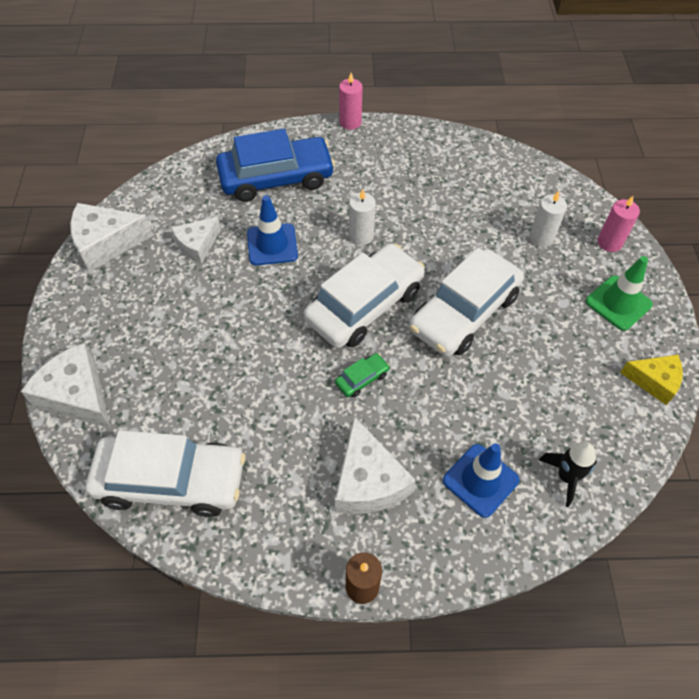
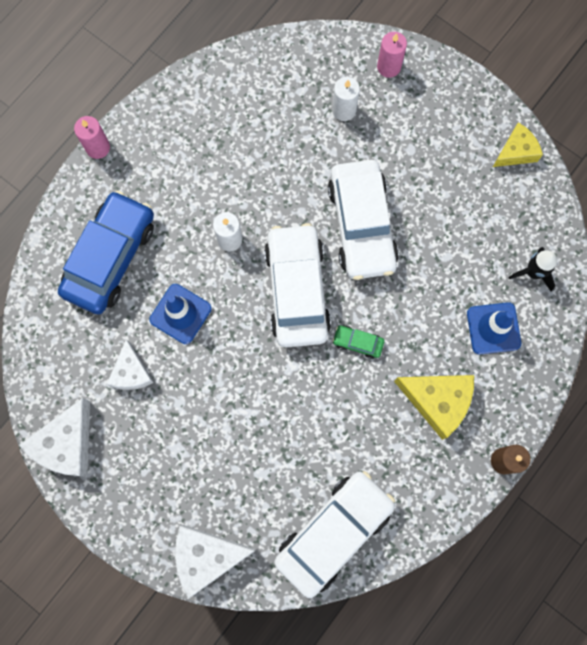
camera: 50 degrees left, 20 degrees up
(362, 379) = (358, 342): green car -> green car turned 75 degrees counterclockwise
(368, 481) = (437, 401): white cheese -> yellow cheese
(618, 303) = (441, 113): green traffic cone -> none

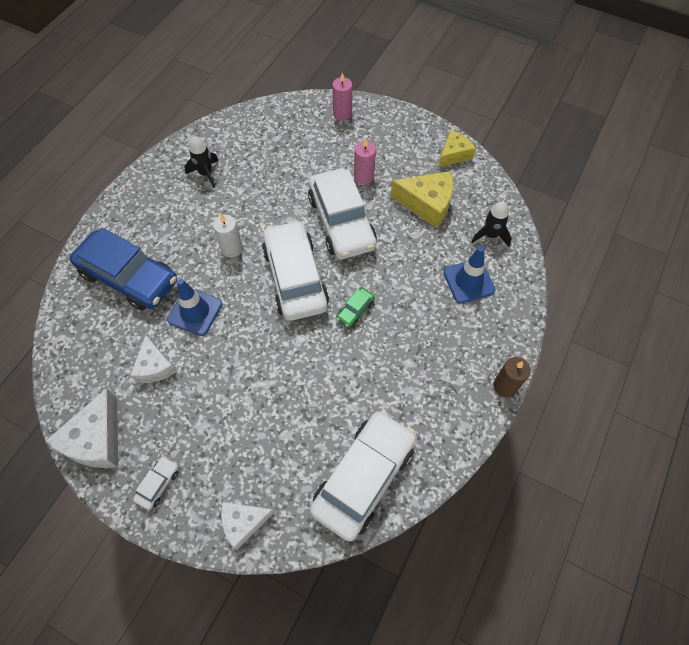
camera: 10 degrees left, 15 degrees down
(98, 147) = (112, 198): pink candle -> pink candle (364, 176)
(110, 257) = (129, 277): blue car -> blue car turned 105 degrees clockwise
(126, 502) = (158, 484): none -> white car
(207, 556) = (243, 523): white cheese -> white cheese, size x0.65
(210, 130) = (206, 173): none -> black rocket
(344, 110) = (312, 146): white candle -> none
(358, 342) = (355, 310): green car -> green car turned 60 degrees counterclockwise
(437, 401) = (435, 346): yellow cheese -> yellow cheese (427, 204)

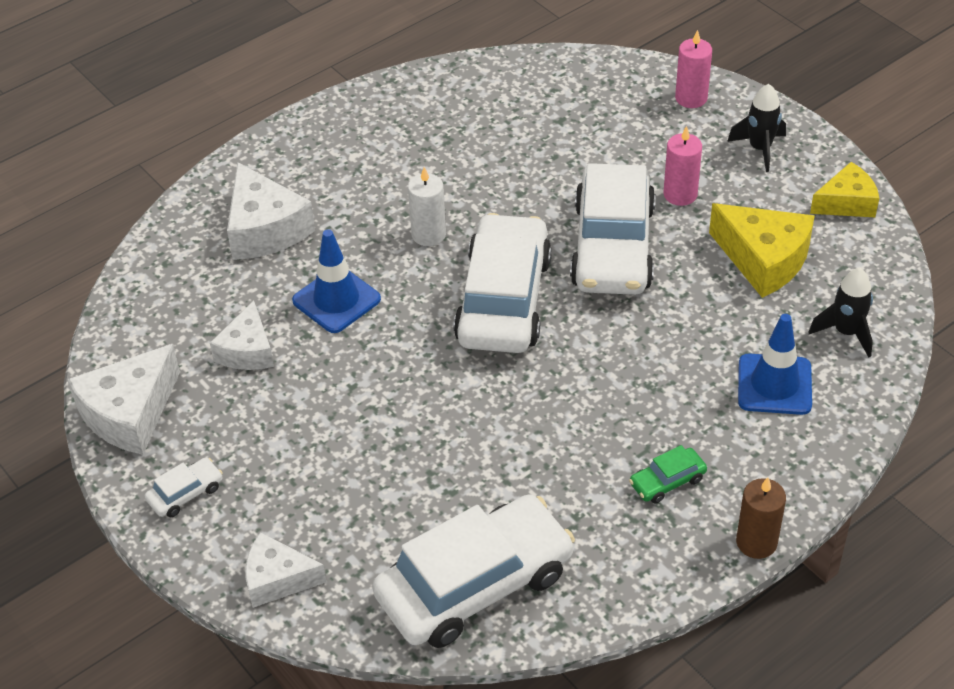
camera: 25 degrees right, 15 degrees down
(129, 277) = (265, 229): blue car -> white cheese
(206, 173) = (438, 125): black rocket -> black rocket (759, 149)
(355, 310) = (573, 369): green car -> green car (667, 481)

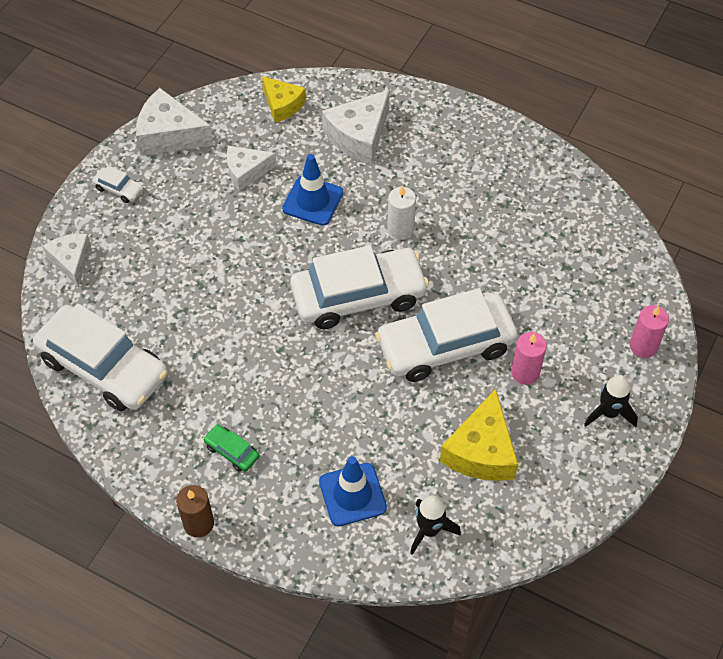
camera: 65 degrees right, 10 degrees up
(846, 203) = (578, 493): yellow cheese -> yellow cheese (282, 105)

